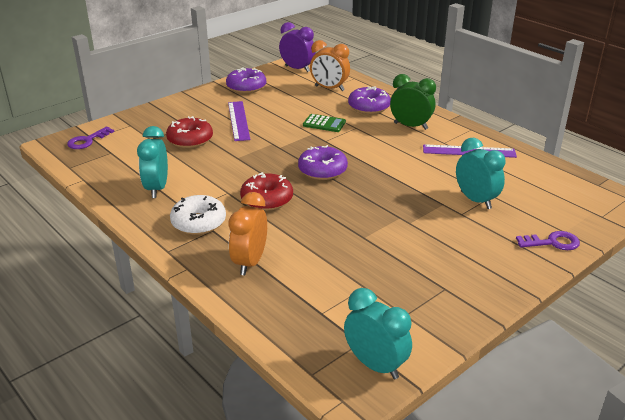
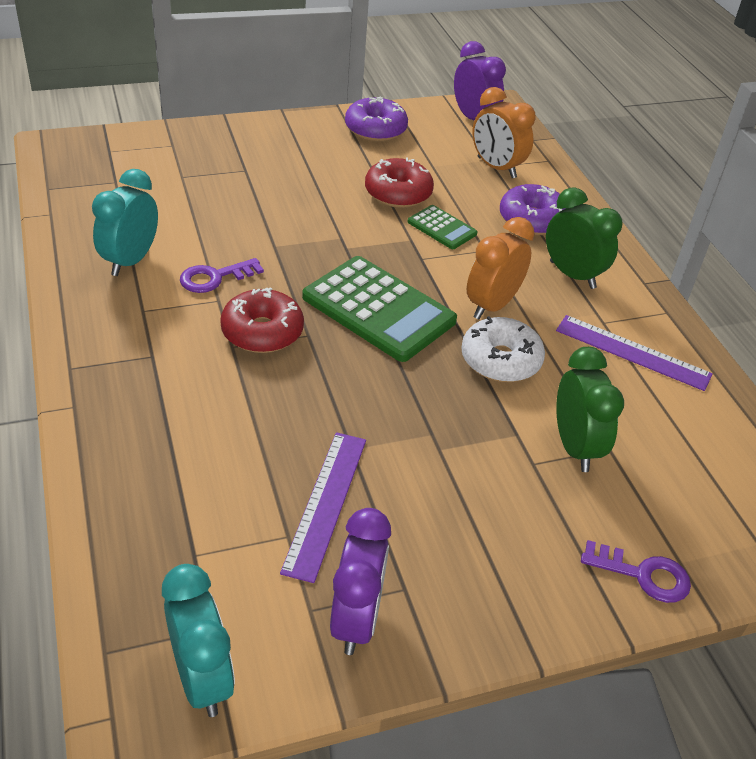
camera: 20 degrees right, 10 degrees up
(87, 141) = (100, 153): purple key -> purple key (215, 278)
(190, 140) = (232, 195): red donut -> red donut (398, 193)
(199, 222) = (143, 337): white donut -> white donut (500, 360)
(238, 120) = (322, 183): purple ruler -> purple ruler (326, 503)
(250, 262) = (161, 429): orange clock -> orange clock (492, 305)
(322, 170) = (378, 309): purple donut -> green calculator
(432, 310) = (356, 619): none -> purple clock
(476, 200) = (575, 447): turquoise clock -> green clock

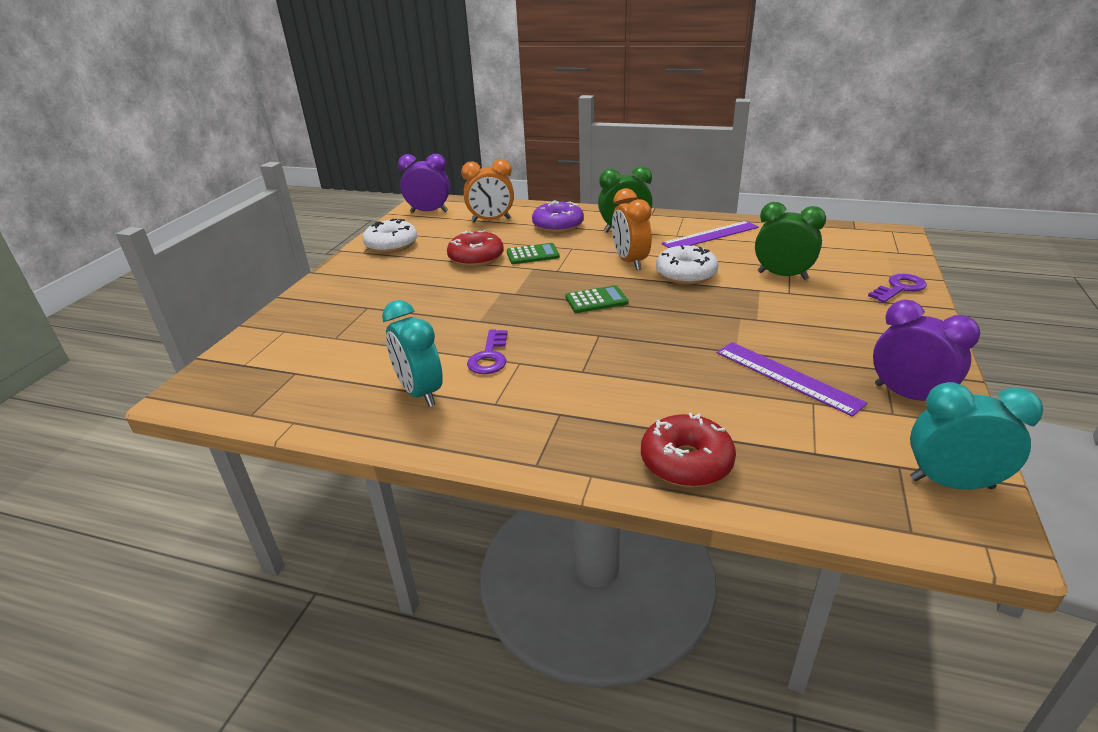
camera: 50 degrees left, 10 degrees down
(262, 332) = (577, 353): red donut -> red donut (686, 462)
(375, 129) = (391, 245): purple donut -> white donut
(378, 309) = (596, 300): green calculator -> green calculator, size x0.50

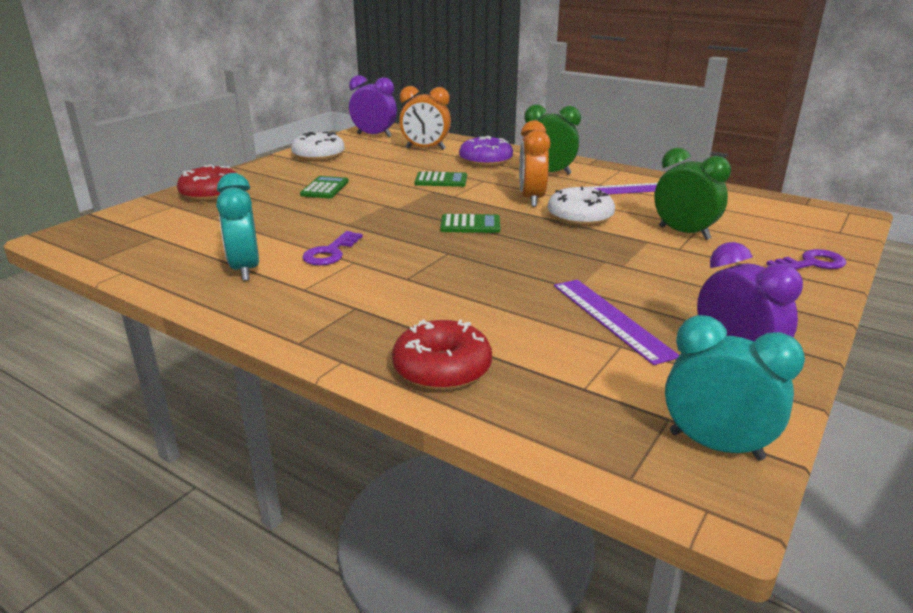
camera: 15 degrees right, 5 degrees down
(427, 282) = (325, 188): none -> green calculator
(476, 258) = (386, 176): red donut -> red donut (211, 194)

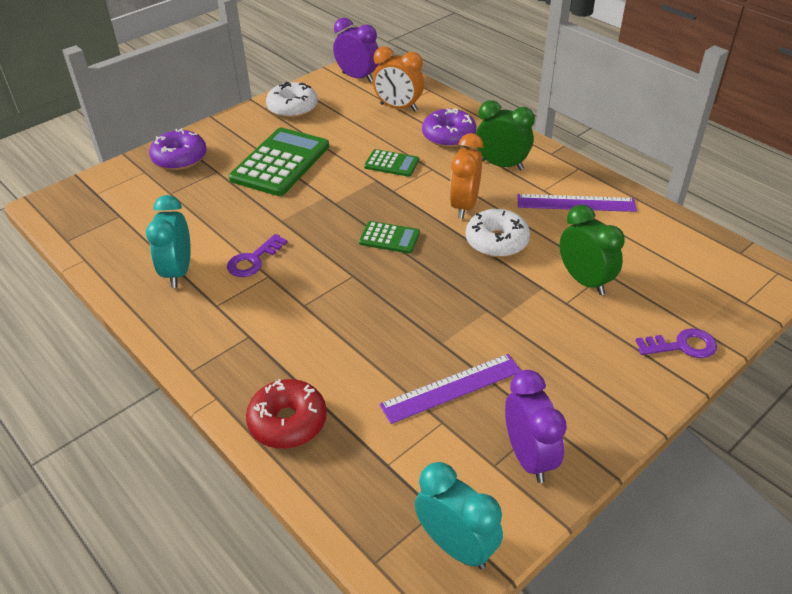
camera: 15 degrees right, 15 degrees up
(211, 194) = (180, 158): red donut -> purple donut
(325, 188) = (280, 162): green calculator -> green calculator, size x1.98
(611, 319) = (451, 388): purple ruler -> purple ruler turned 75 degrees clockwise

